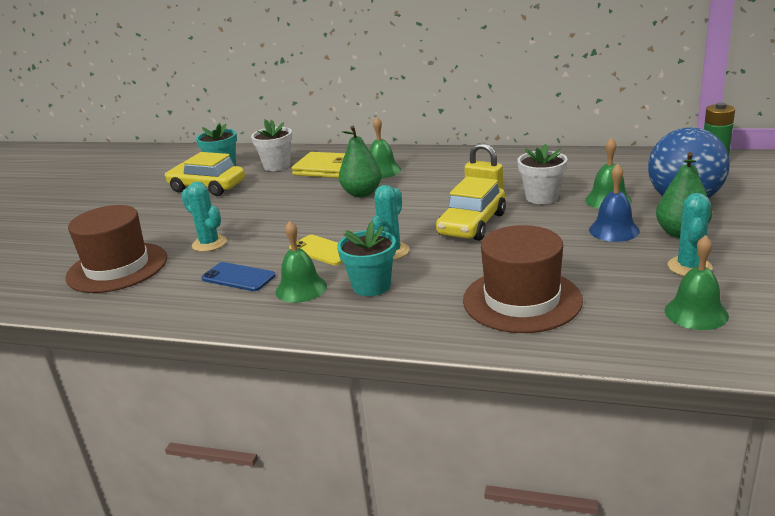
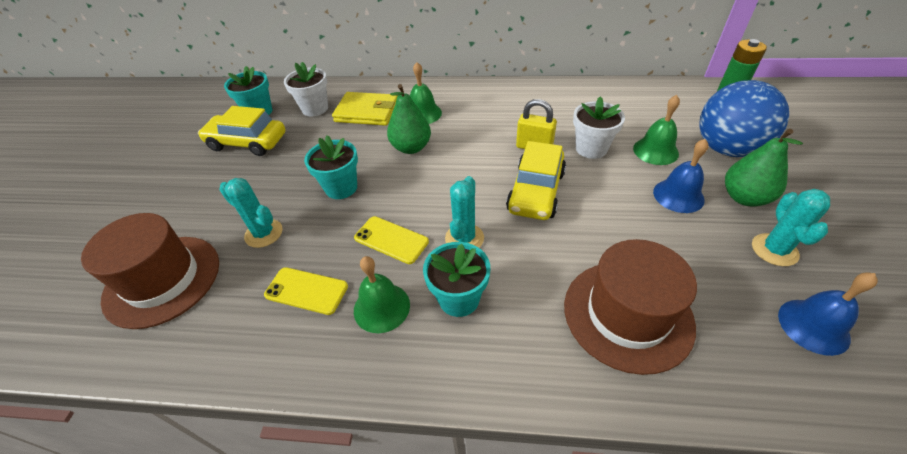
camera: 10 degrees left, 20 degrees up
(238, 277) = (306, 291): blue phone -> yellow phone
(287, 218) = (341, 188): none -> turquoise flower pot
(696, 313) = (813, 326): green bell -> blue bell

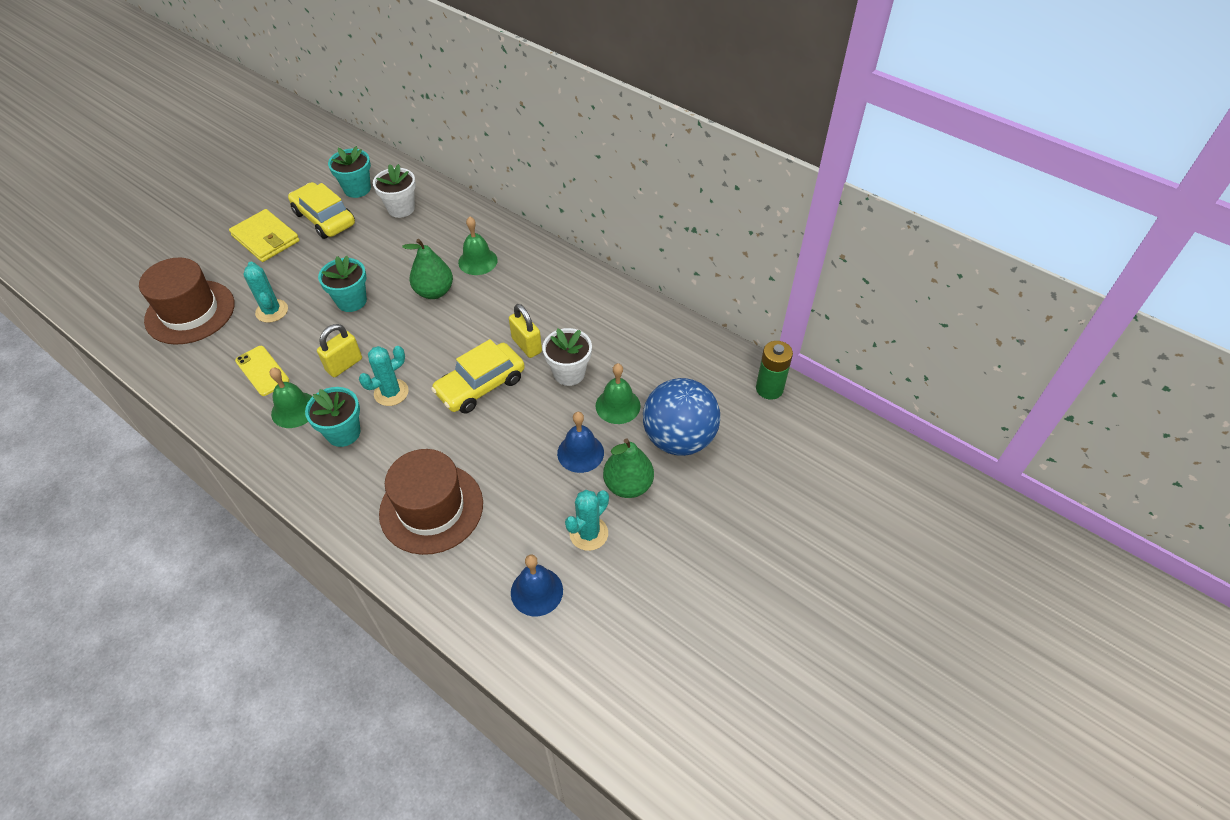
camera: 30 degrees right, 5 degrees up
(367, 112) = (437, 235): yellow wallet -> yellow wallet (266, 238)
(391, 240) = (344, 365): yellow phone -> yellow padlock

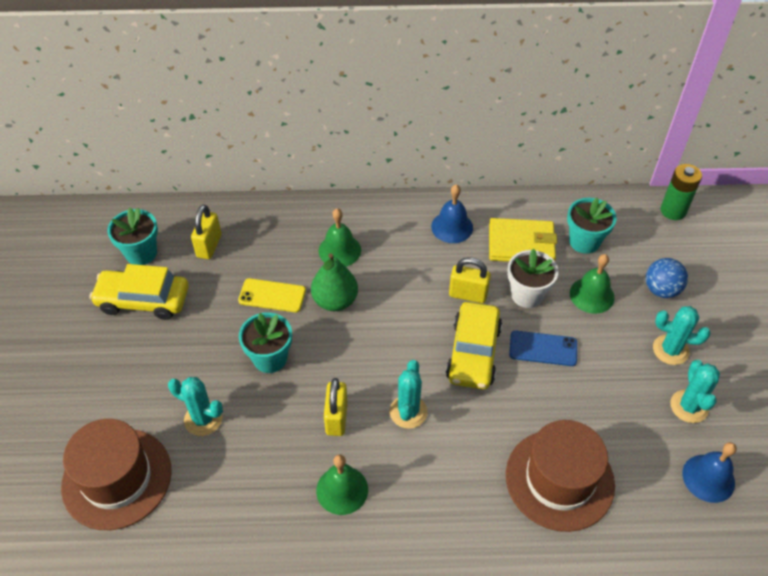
camera: 40 degrees left, 0 degrees up
(262, 371) = (266, 479): yellow phone -> yellow phone (272, 295)
(266, 238) = (105, 356): yellow wallet -> yellow wallet (521, 244)
(343, 433) = (411, 476): turquoise flower pot -> turquoise flower pot (584, 241)
(401, 208) = (209, 246): white flower pot -> yellow padlock
(532, 416) = (543, 348): none -> blue phone
(580, 453) = (610, 350): blue bell -> blue bell (452, 227)
(628, 485) = (670, 350): green pear -> turquoise cactus
(679, 439) = (661, 290): blue ball -> blue ball, size x0.55

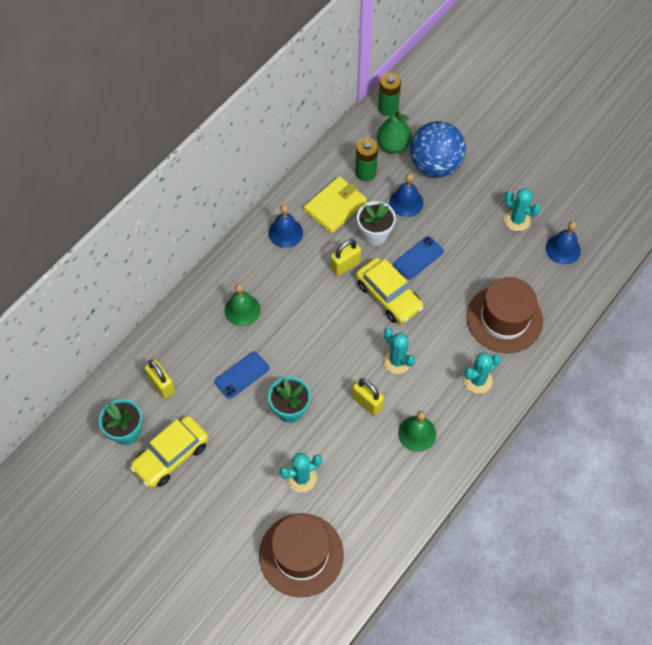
camera: 50 degrees left, 10 degrees up
(272, 295) = (242, 375): yellow phone -> blue phone
(335, 301) = (280, 341): green pear -> green pear (393, 145)
(584, 241) = (365, 172): turquoise flower pot -> green battery
(592, 295) = (406, 202): green bell -> blue bell
(661, 290) = (435, 165): blue ball -> blue ball, size x1.80
(670, 350) = (476, 196): turquoise cactus -> turquoise cactus (478, 380)

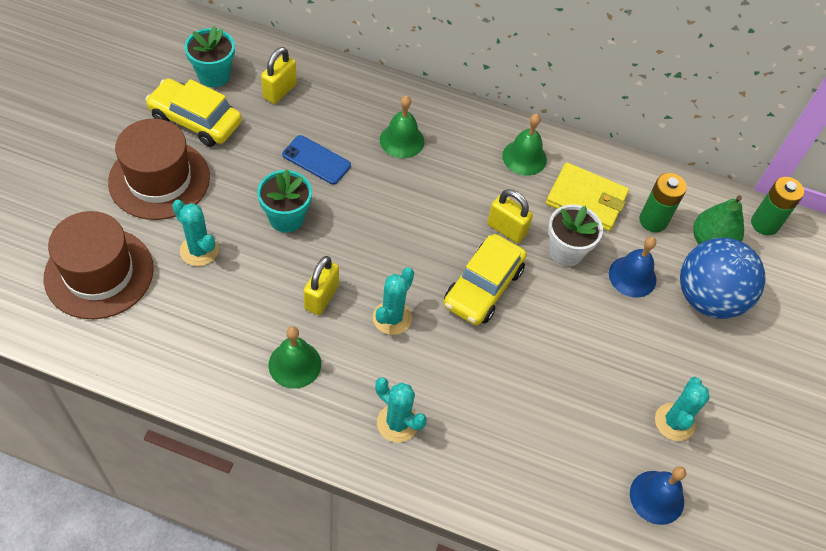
camera: 65 degrees right, 5 degrees down
(285, 232) = (524, 157): blue bell -> green bell
(418, 258) = (555, 309): blue phone -> none
(504, 319) = (506, 438): brown hat -> brown hat (159, 179)

